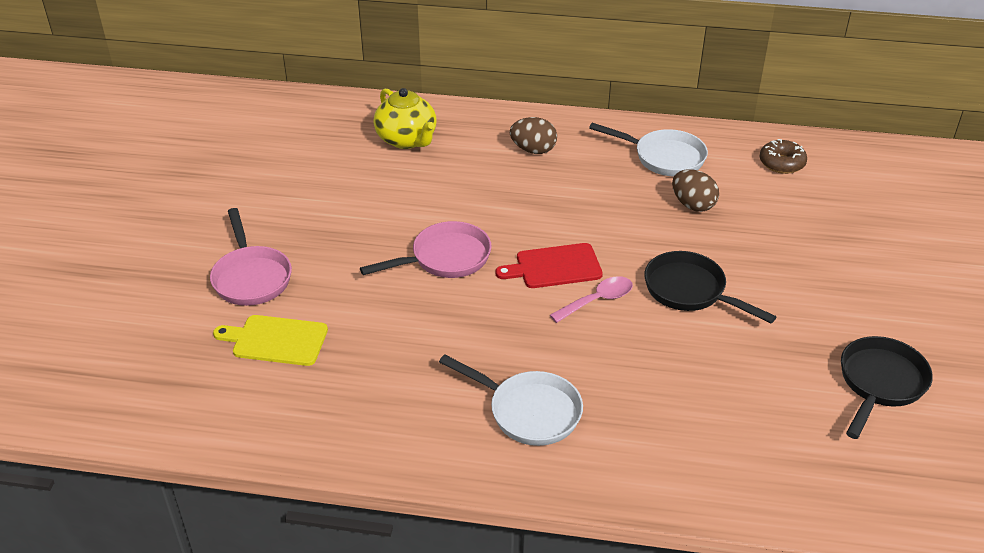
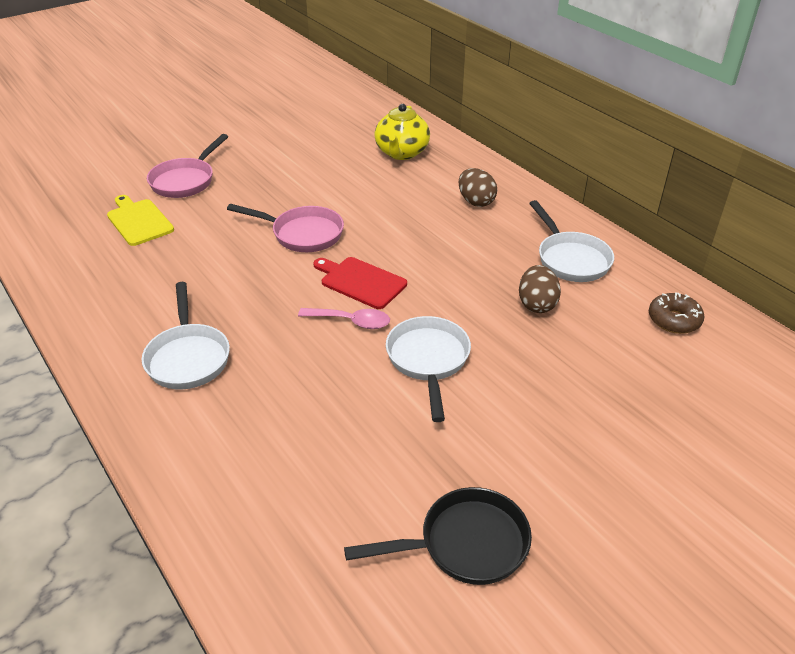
camera: 45 degrees right, 0 degrees up
(690, 291) = (428, 361): black pan -> white pan

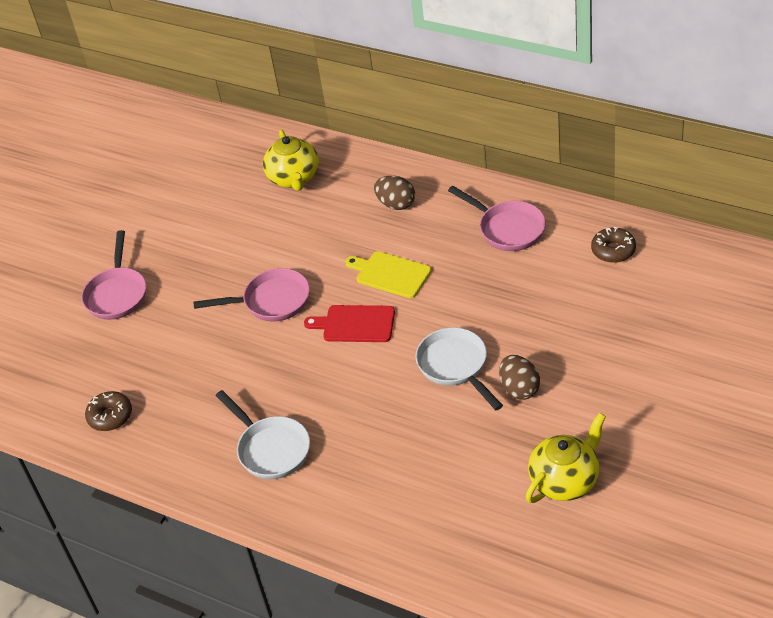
camera: 20 degrees left, 5 degrees up
(86, 267) = (110, 416): none -> brown donut
(139, 221) = (113, 353): yellow cutting board -> yellow cutting board (390, 274)
(351, 321) = (374, 362): pink spoon -> none
(465, 544) = (565, 480): black pan -> yellow teapot
(536, 304) = (506, 282): brown egg -> brown egg (519, 389)
(570, 259) = (508, 228): white pan -> pink pan

